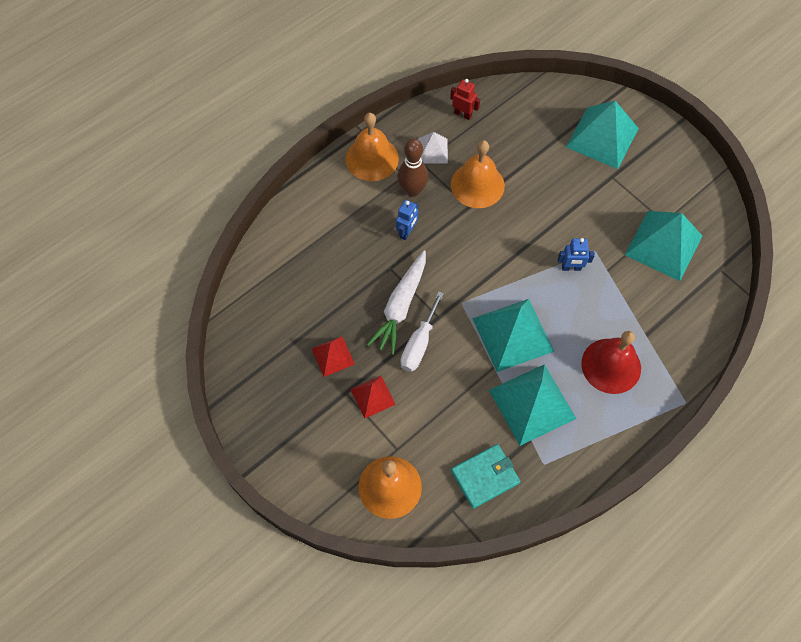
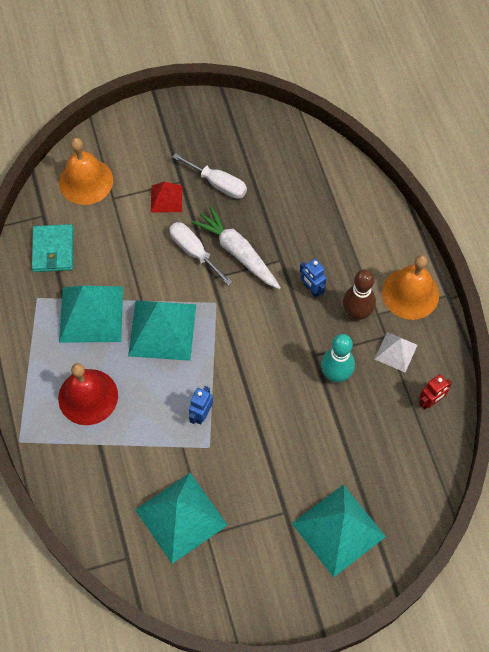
camera: 115 degrees right, 0 degrees up
(333, 356) = (218, 184): red pyramid -> white screwdriver
(477, 185) = (335, 375): orange bell -> turquoise bowling pin

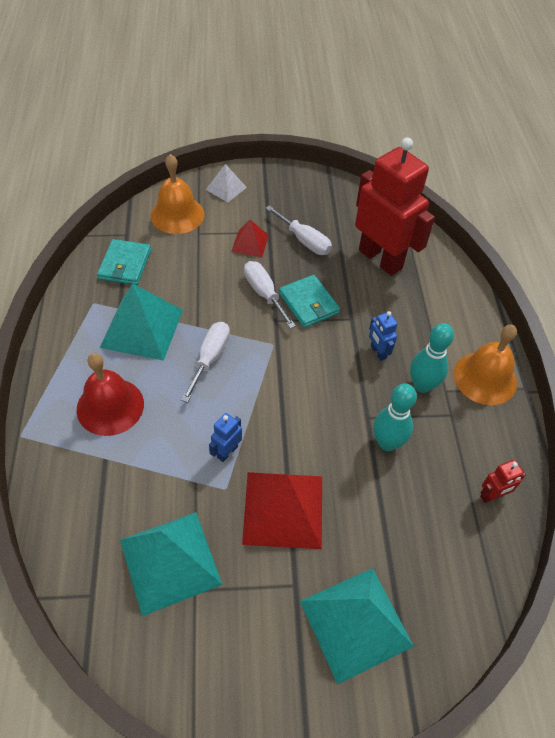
camera: 10 degrees right, 10 degrees down
(162, 330) = (210, 358): turquoise pyramid -> white screwdriver
(238, 252) = (308, 303): white carrot -> turquoise wallet
(261, 453) = (283, 509): none -> red pyramid
(295, 188) = (380, 259): none -> red robot
(356, 313) = (422, 385): brown bowling pin -> turquoise bowling pin
(396, 352) = (460, 433): white pyramid -> white pyramid (226, 188)

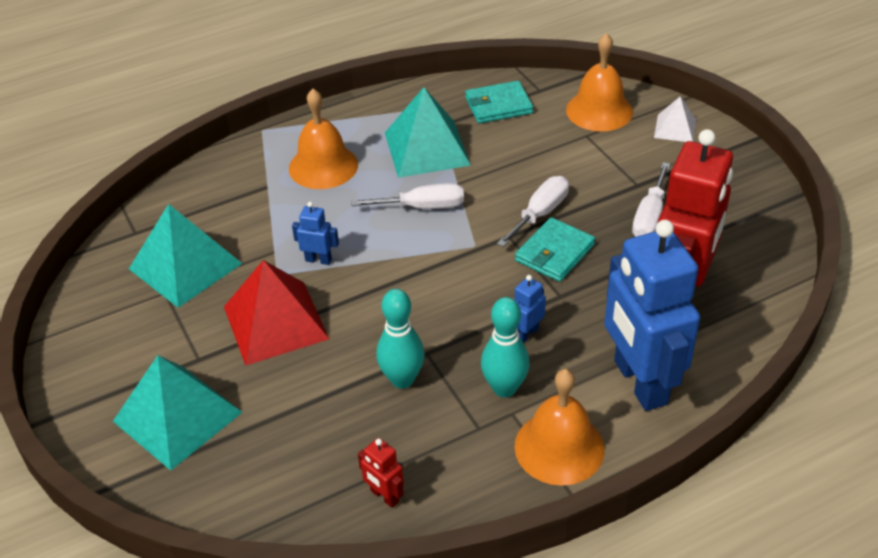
camera: 70 degrees right, 10 degrees down
(110, 406) = (323, 166): red bell -> orange bell
(250, 243) = (606, 177): red pyramid -> none
(447, 314) = (639, 382): none -> blue robot

